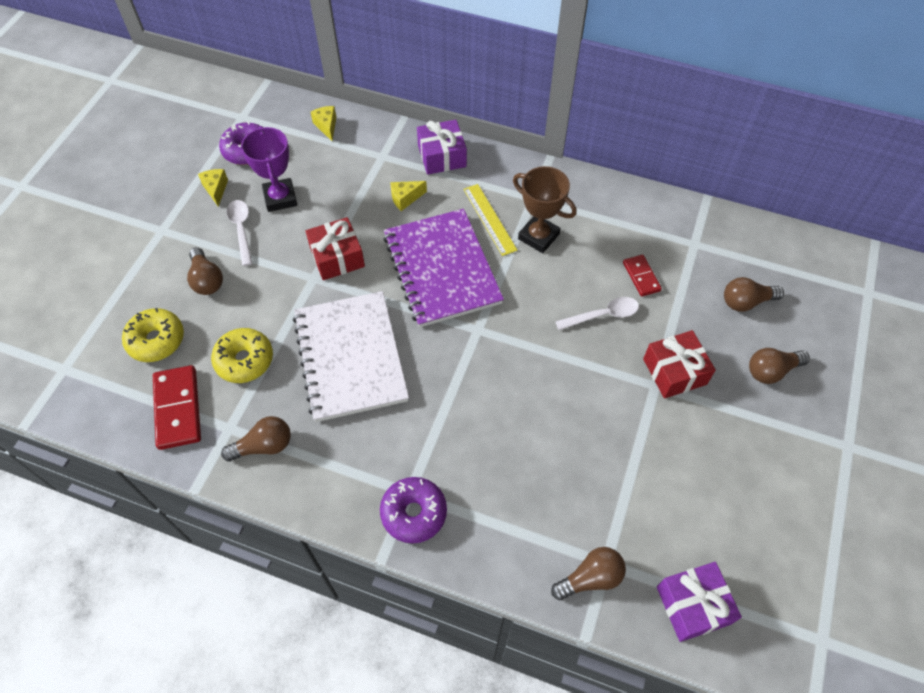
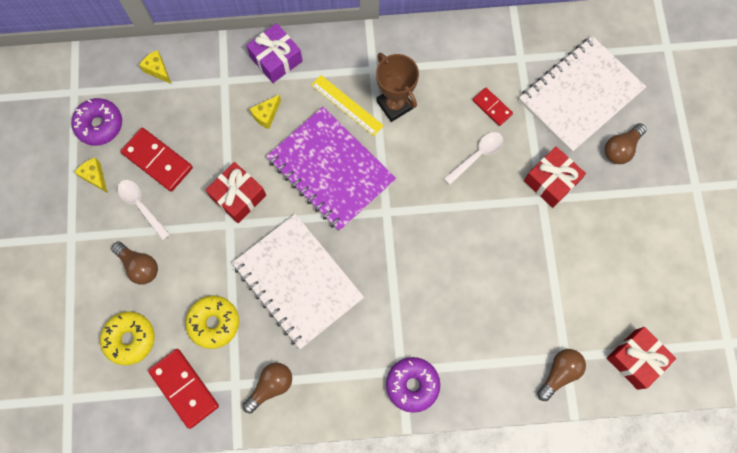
camera: 25 degrees left, 15 degrees up
(280, 198) = (157, 161): purple trophy -> red domino
(538, 236) = (394, 105): brown trophy -> brown trophy turned 45 degrees clockwise
(693, 605) = (635, 359): purple gift -> red gift
(746, 302) = (580, 95): brown light bulb -> white notebook

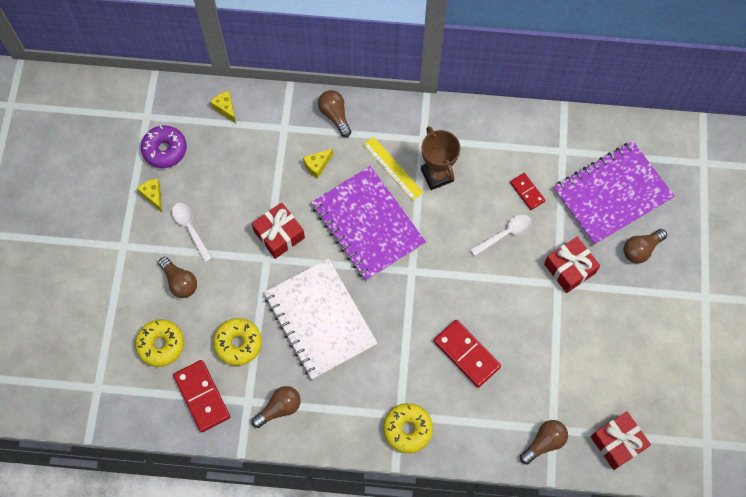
camera: 10 degrees right, 5 degrees down
(157, 161) = (211, 190): red domino -> red domino (466, 354)
(276, 59) = (335, 116): purple gift -> brown light bulb
(412, 385) = (407, 429): purple donut -> yellow donut
(580, 95) = (612, 194): white notebook -> purple notebook

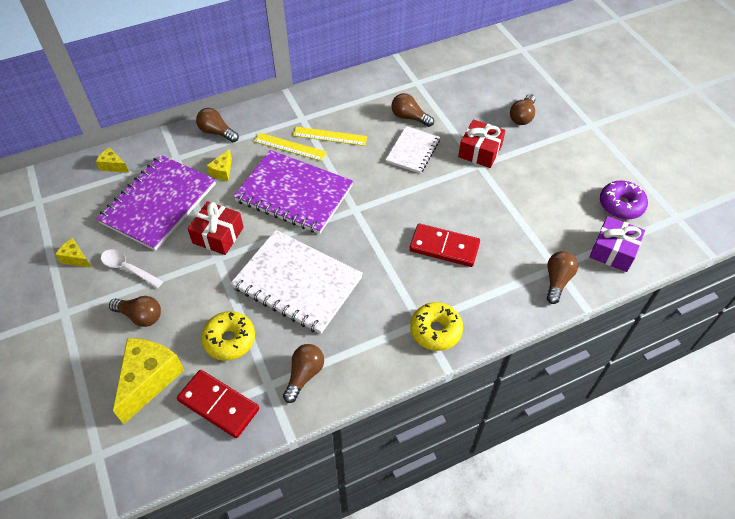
camera: 30 degrees left, 15 degrees down
(161, 345) = (149, 380): yellow donut -> yellow cheese
(165, 150) = (69, 219): purple donut -> purple donut (621, 205)
(437, 175) = (330, 136): brown trophy -> yellow ruler
(505, 234) = (413, 151): white spoon -> white notebook
(527, 192) = (409, 117): red domino -> brown light bulb
(612, 194) = (474, 93): purple notebook -> purple notebook (159, 203)
(617, 443) = (613, 251): red gift -> purple gift

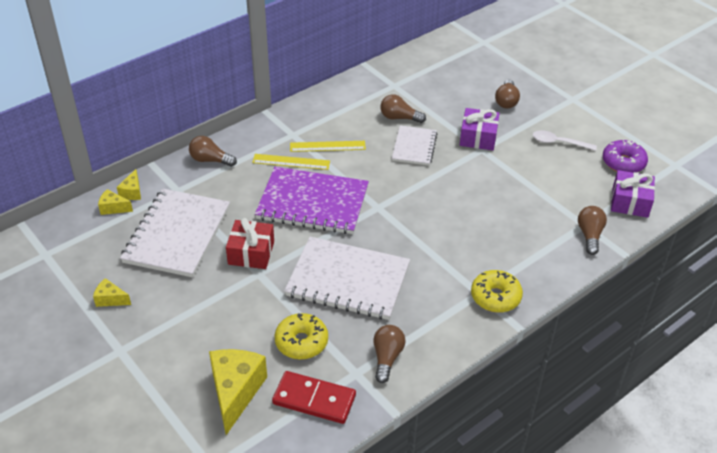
camera: 15 degrees left, 10 degrees down
(128, 268) = (170, 298): white spoon -> white spoon (559, 142)
(140, 316) = (202, 338): brown light bulb -> none
(159, 203) = (177, 234): purple notebook -> white notebook
(222, 171) = (231, 195): yellow cheese -> yellow cheese (132, 192)
(444, 247) = (476, 225): red domino -> none
(480, 151) = (478, 137): red gift -> purple gift

